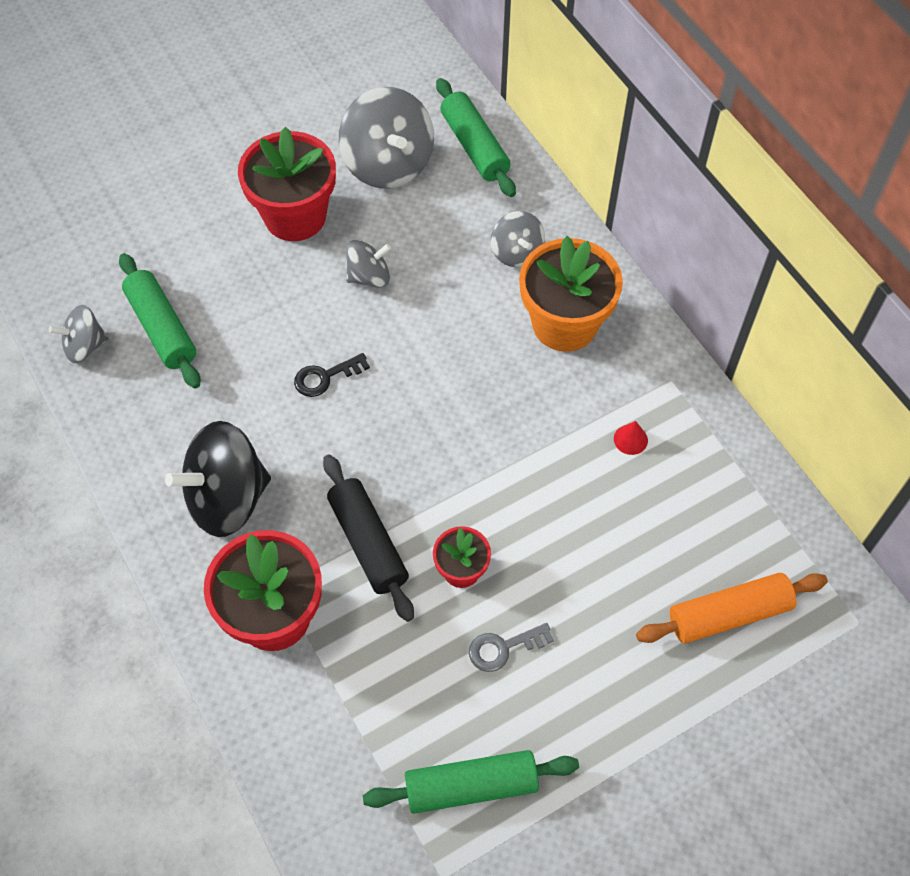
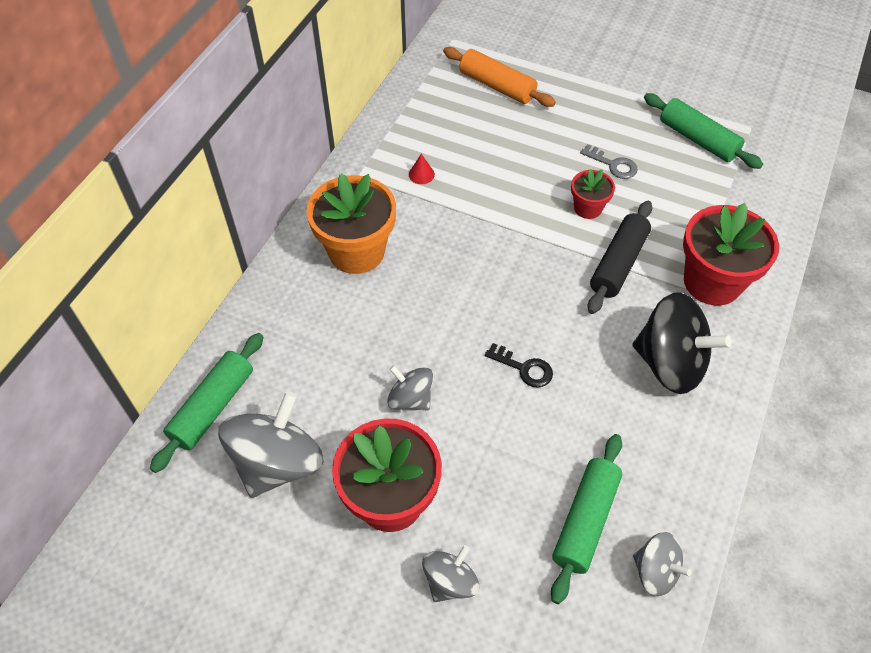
camera: 125 degrees left, 5 degrees down
(516, 252) = (311, 314): grey spinning top -> grey spinning top (450, 581)

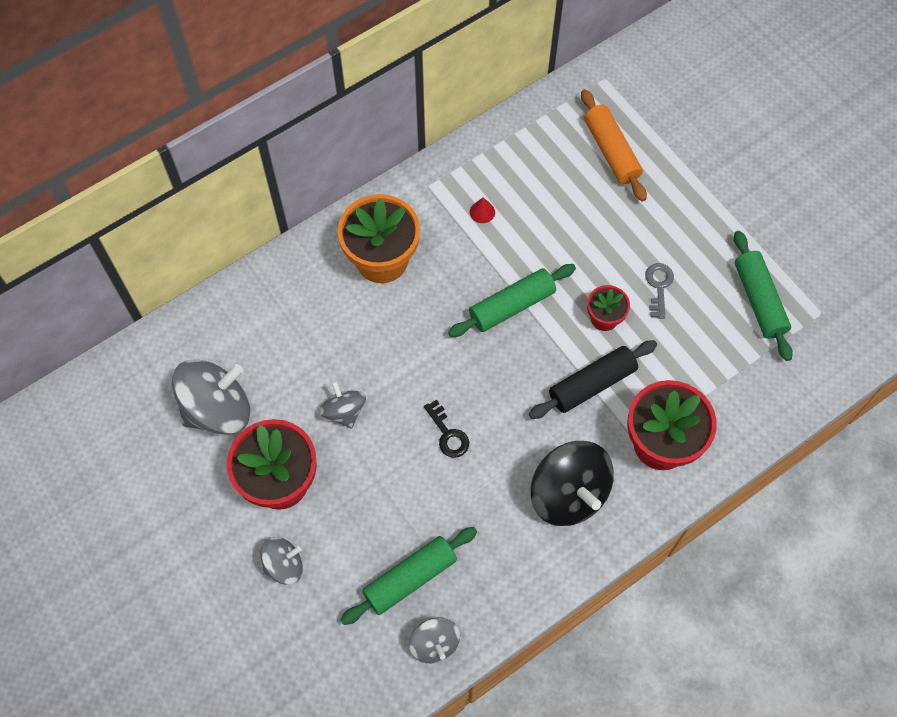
camera: 30 degrees right, 10 degrees up
(213, 407) = (196, 339): green rolling pin -> green rolling pin (512, 306)
(613, 165) = (659, 287): grey key -> grey key turned 150 degrees counterclockwise

